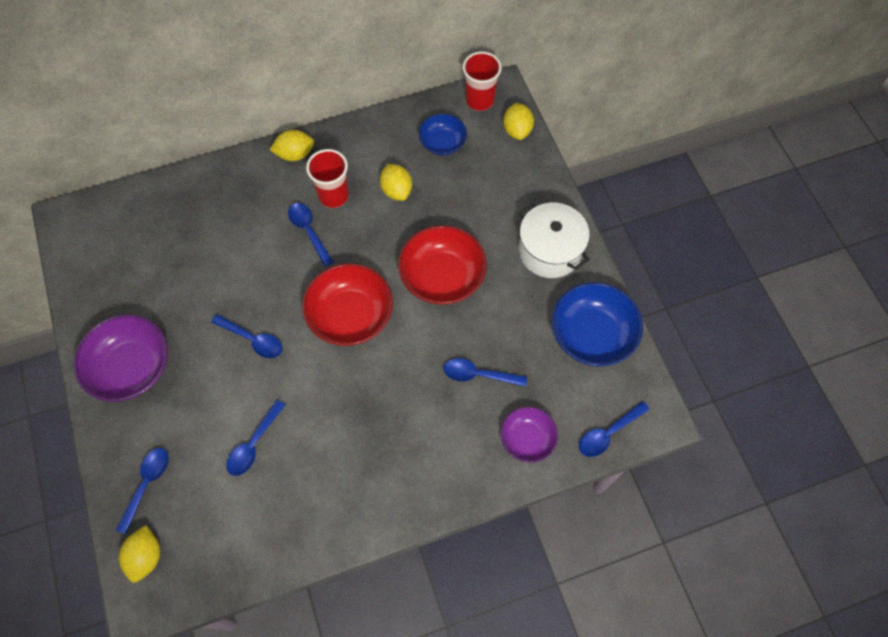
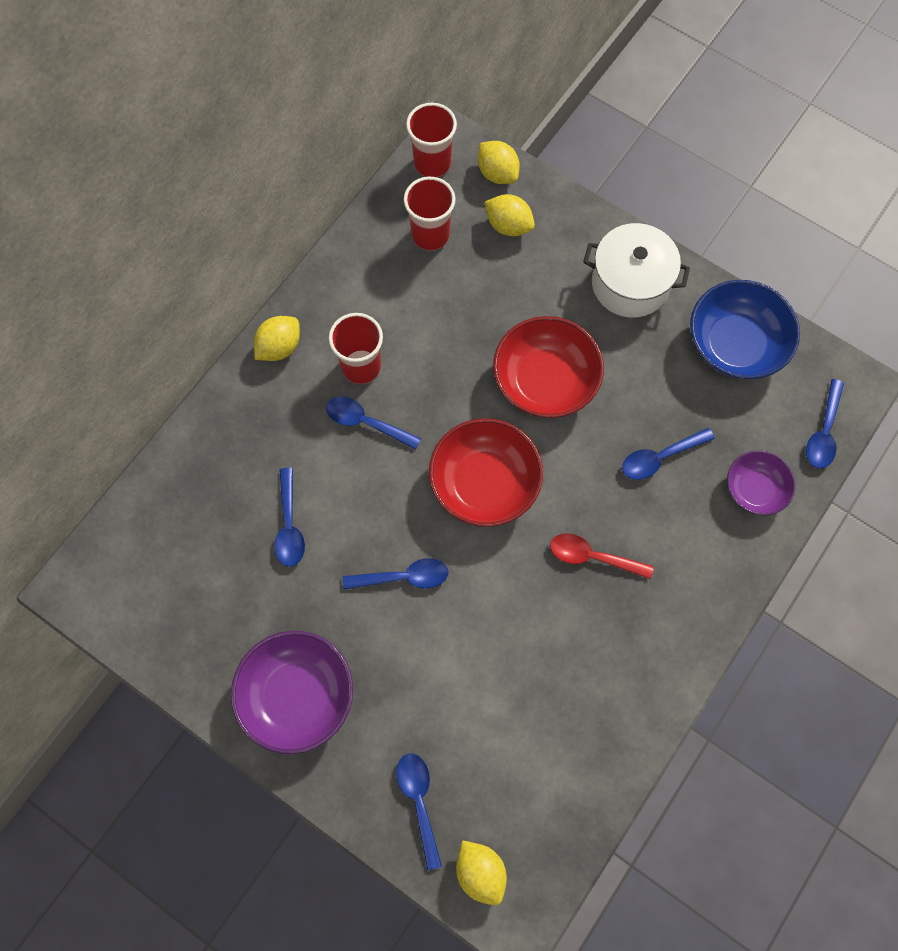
camera: 35 degrees left, 5 degrees up
(254, 444) = (495, 682): blue spoon -> blue spoon (289, 525)
(381, 408) = (593, 557): none -> red spoon
(396, 190) = (424, 318): yellow lemon -> yellow lemon (508, 226)
(442, 143) = (430, 235): blue bowl -> red cup

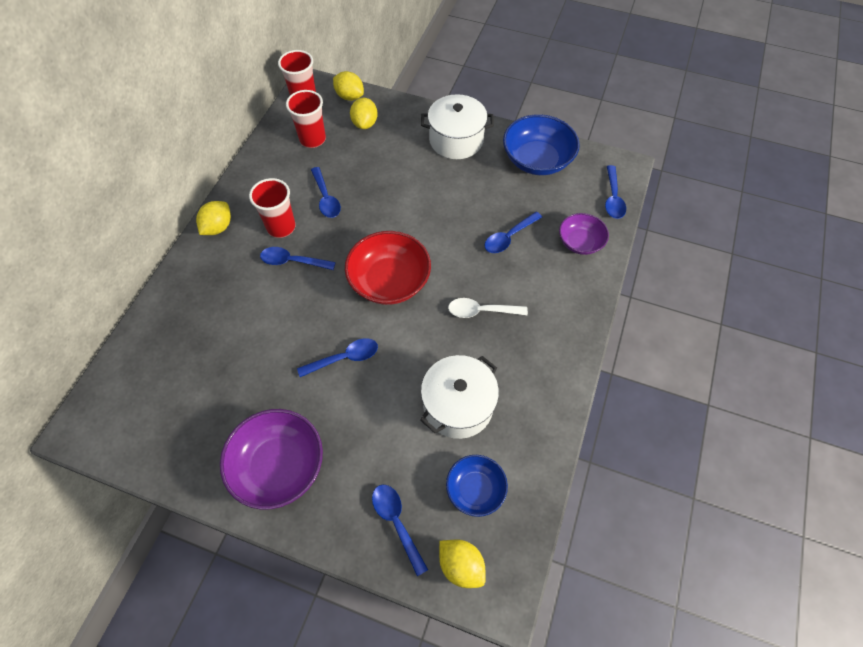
camera: 15 degrees left, 10 degrees down
(289, 525) = (248, 343): blue spoon -> blue spoon (326, 198)
(508, 226) = (365, 124): yellow lemon -> yellow lemon turned 75 degrees clockwise
(521, 788) = (475, 489): none -> blue bowl
(528, 677) = (458, 406): none -> white pot
(545, 381) = (415, 208): red bowl -> none
(593, 557) = (481, 311): red spoon -> white spoon

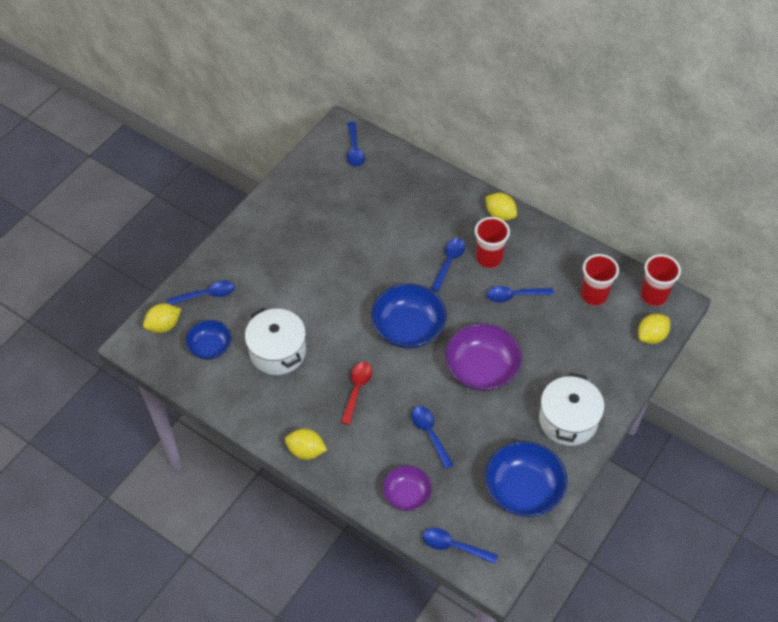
camera: 105 degrees right, 5 degrees down
(279, 466) = (273, 234): purple bowl -> purple bowl (481, 369)
(344, 358) = (344, 284): blue spoon -> blue spoon (354, 150)
(365, 124) = (608, 343): yellow lemon -> yellow lemon (306, 451)
(389, 281) = (408, 328): red bowl -> blue bowl
(481, 311) = (357, 390): white spoon -> red spoon

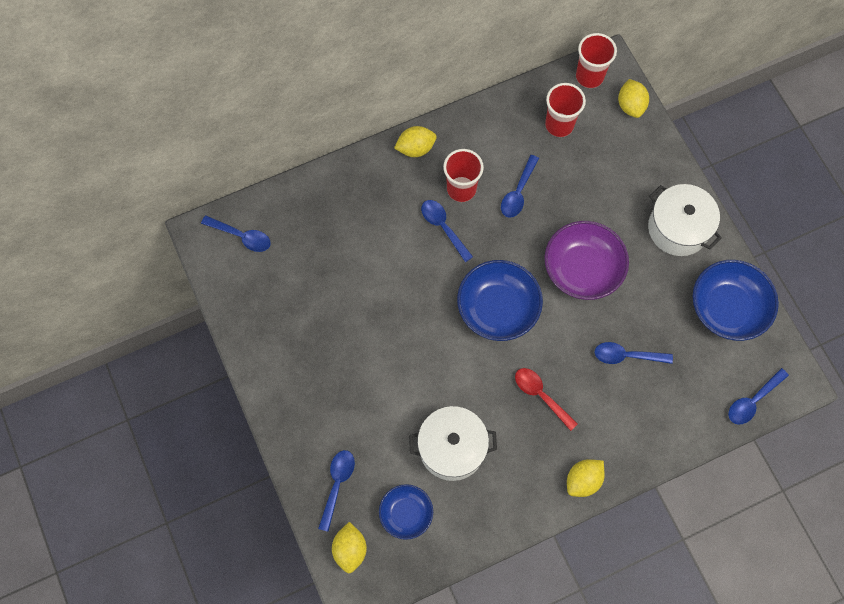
camera: 60 degrees left, 15 degrees up
(407, 494) = (679, 412): purple bowl -> none

